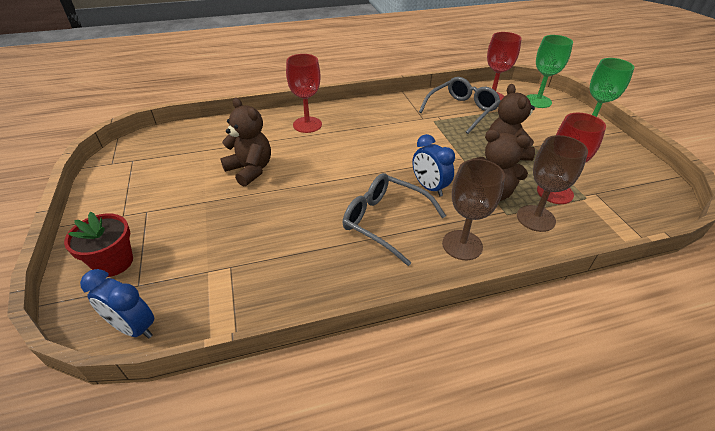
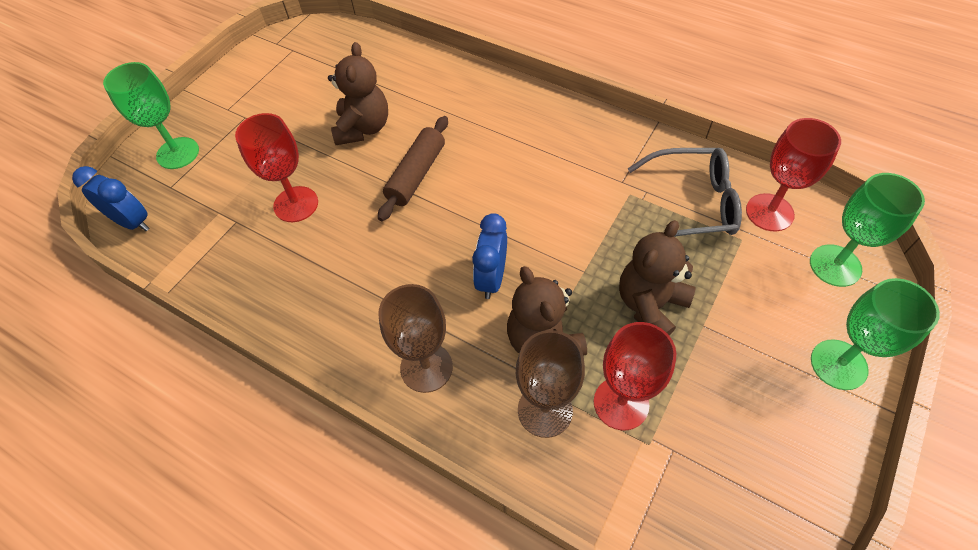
camera: 50 degrees right, 15 degrees up
(114, 262) = (178, 153): red flower pot -> green goblet
(134, 328) = (133, 222): blue clock -> blue clock turned 135 degrees clockwise
(307, 125) = (482, 104): red goblet -> red goblet (296, 204)
(319, 171) = (416, 175): none -> brown rolling pin
(385, 221) = (397, 280): grey glasses -> none

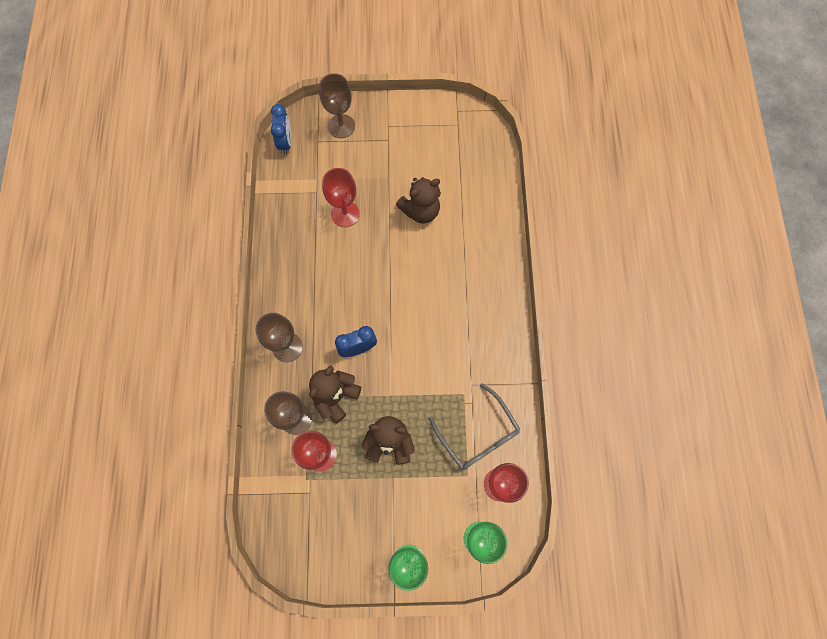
camera: 55 degrees right, 15 degrees up
(178, 153) = (341, 126): green goblet -> brown goblet
(416, 175) = (404, 264): brown rolling pin -> none

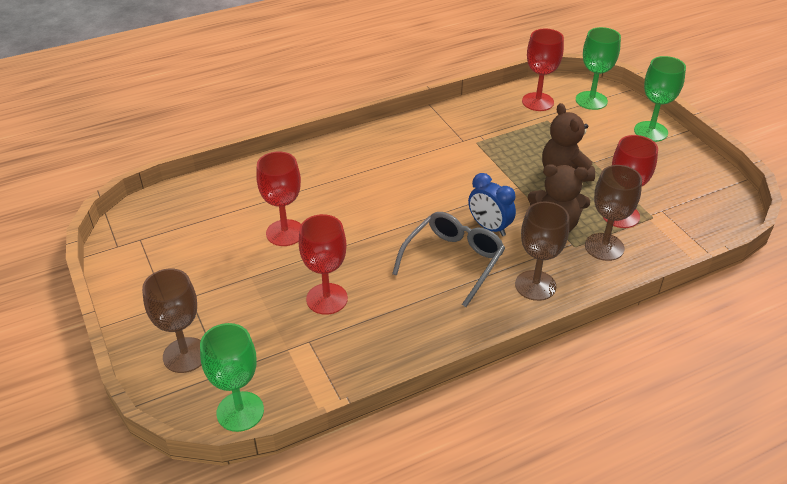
camera: 115 degrees left, 30 degrees down
(286, 142) = (240, 411): blue clock -> green goblet
(420, 211) = (285, 233): brown teddy bear -> red goblet
(478, 434) = (506, 124): grey glasses -> grey glasses (453, 261)

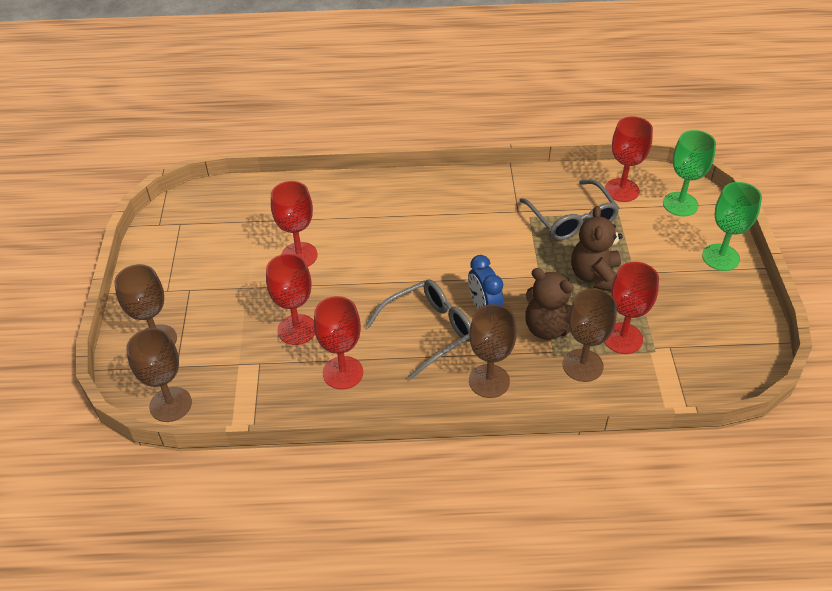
camera: 25 degrees right, 5 degrees up
(240, 411) = (170, 404): green goblet -> brown goblet
(397, 322) = (343, 373): none -> red goblet
(513, 135) = (572, 219): none -> grey glasses

